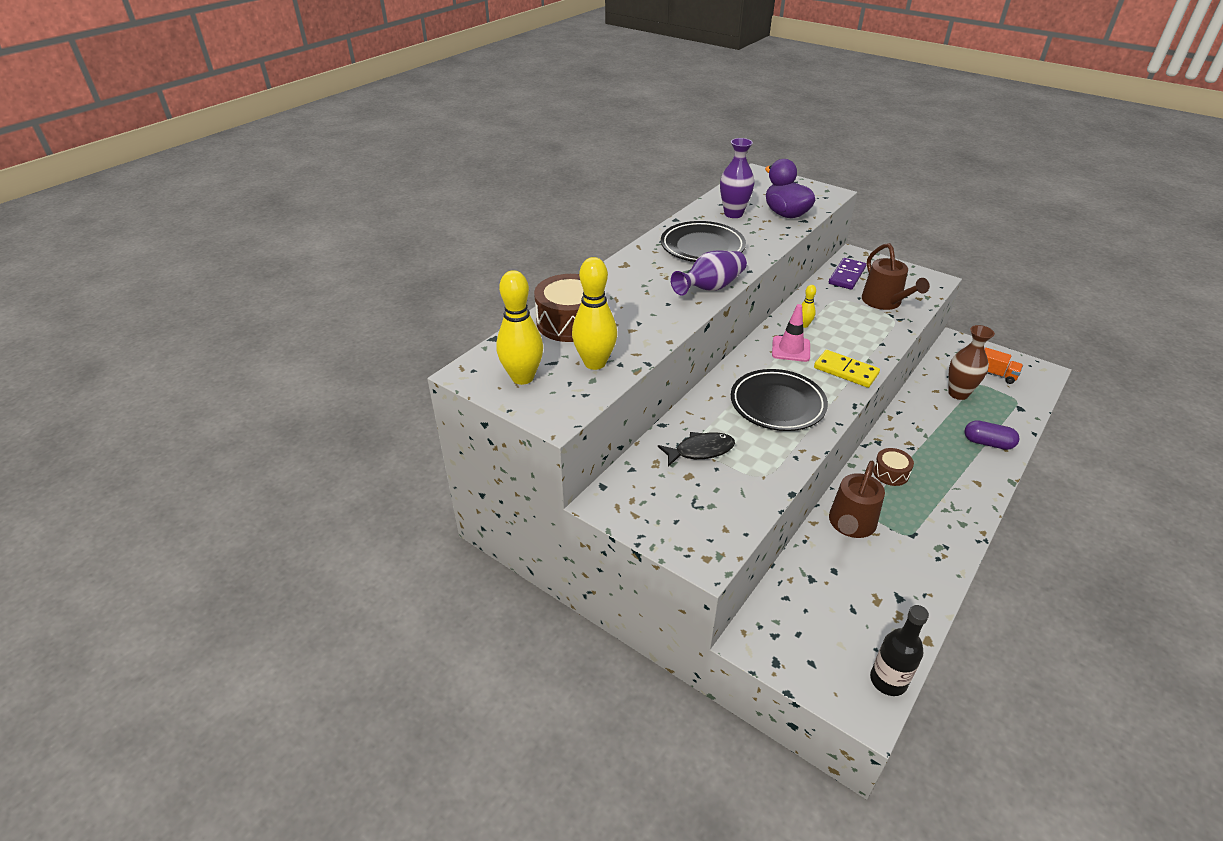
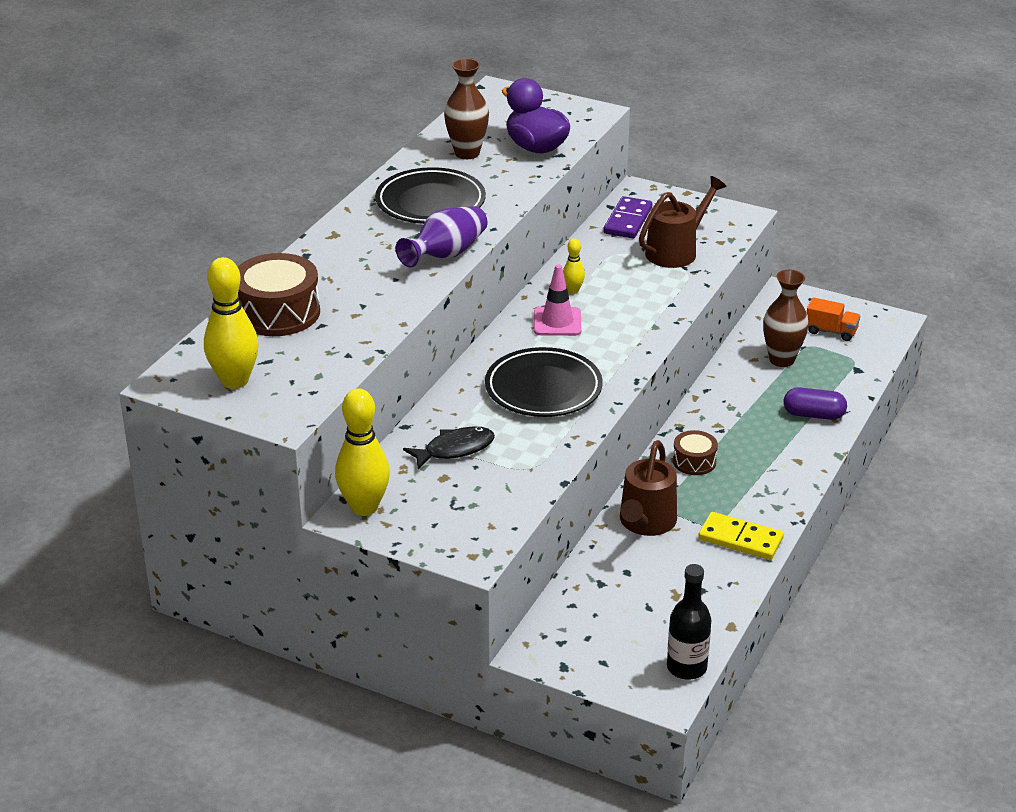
camera: 10 degrees left, 5 degrees down
(595, 363) = (317, 356): yellow bowling pin -> yellow bowling pin (364, 507)
(733, 214) = (467, 153): purple vase -> brown vase
(846, 371) = (626, 341): yellow domino -> yellow domino (740, 539)
(884, 302) = (676, 251): brown watering can -> brown watering can turned 105 degrees counterclockwise

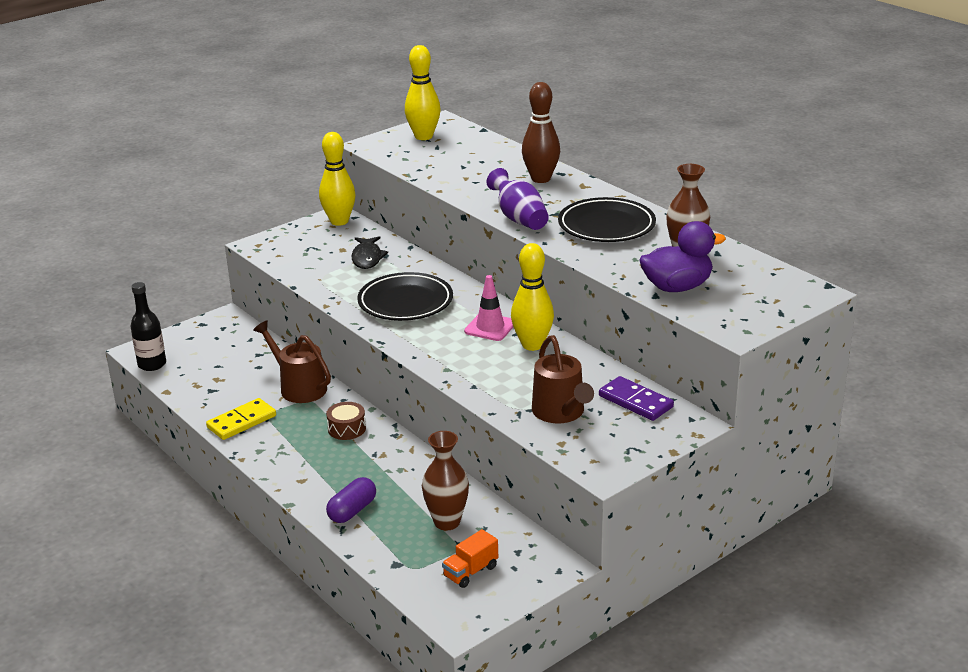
camera: 115 degrees right, 5 degrees down
(278, 313) = (491, 156): brown drum -> none
(330, 264) = (541, 179): none -> brown bowling pin
(573, 290) = (532, 345): yellow bowling pin -> yellow bowling pin, size x2.04

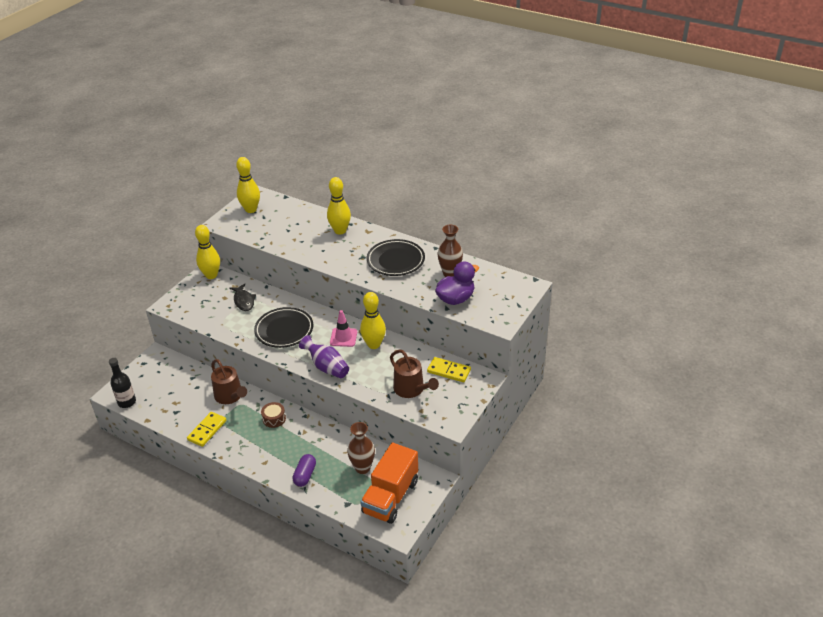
camera: 20 degrees left, 10 degrees up
(299, 387) = (230, 396): brown watering can -> brown watering can turned 150 degrees counterclockwise
(470, 571) = (390, 497): orange truck -> orange truck, size x2.18
(519, 218) = (342, 265): purple vase -> purple vase (327, 367)
(541, 179) = (340, 231): brown bowling pin -> yellow bowling pin
(635, 401) = (449, 371): purple domino -> yellow domino

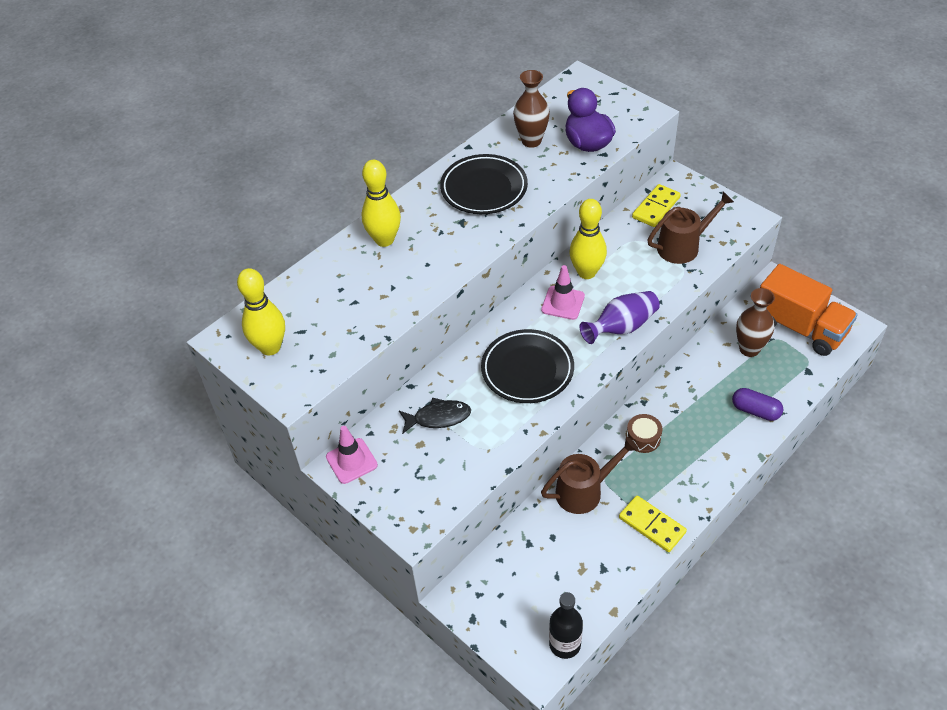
camera: 75 degrees left, 10 degrees up
(211, 275) = (351, 461): yellow bowling pin -> pink traffic cone

